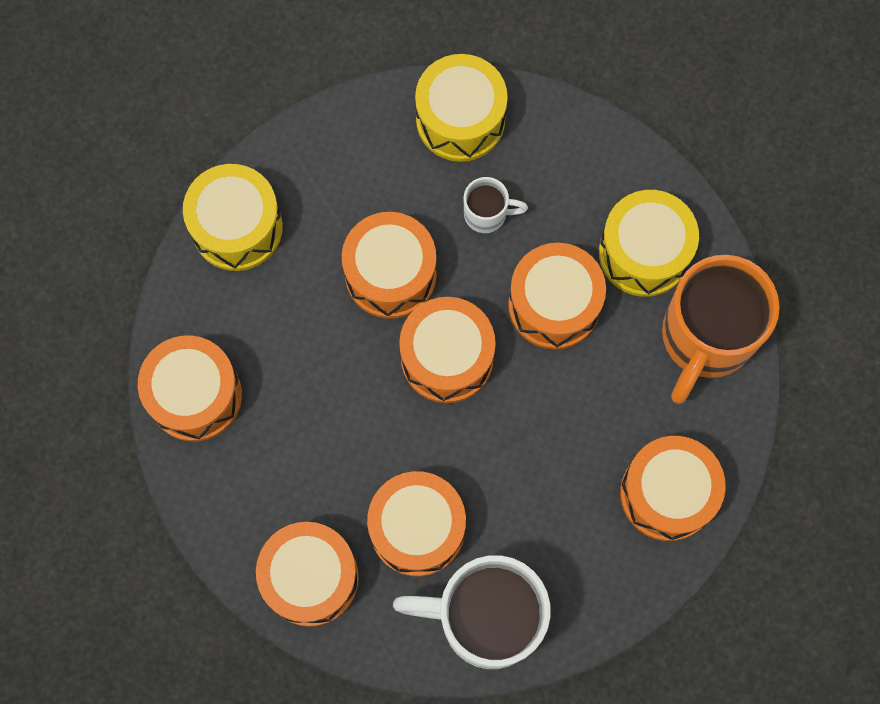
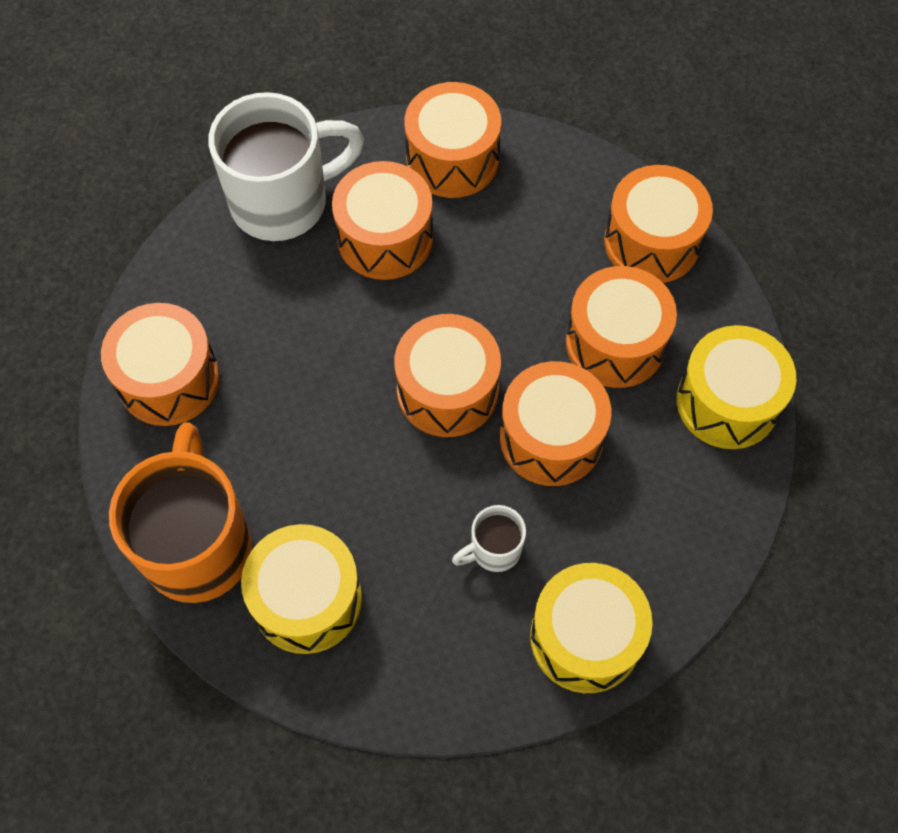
camera: 150 degrees right, 10 degrees down
(554, 305) = (372, 495): orange drum -> orange drum (615, 342)

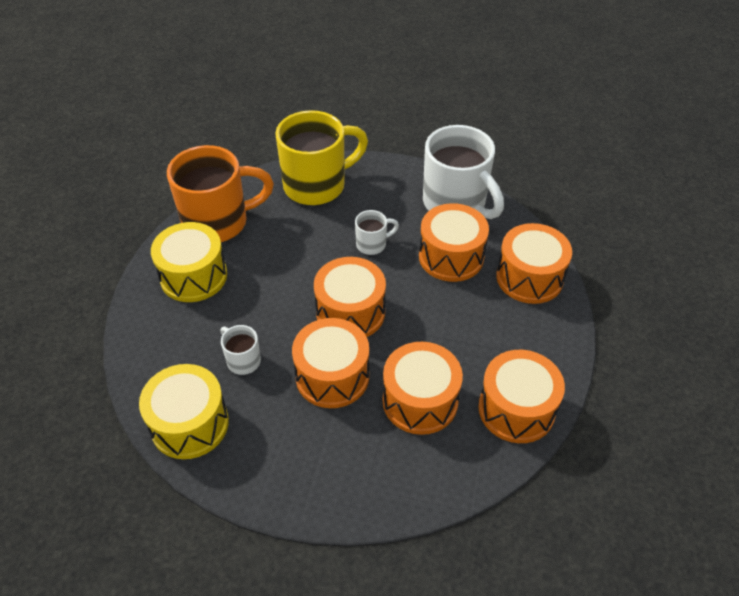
camera: 75 degrees right, 15 degrees down
(169, 379) = (317, 185): orange drum -> yellow mug
(327, 331) = (372, 244): none -> white mug
(727, 402) = (395, 484): yellow drum -> none

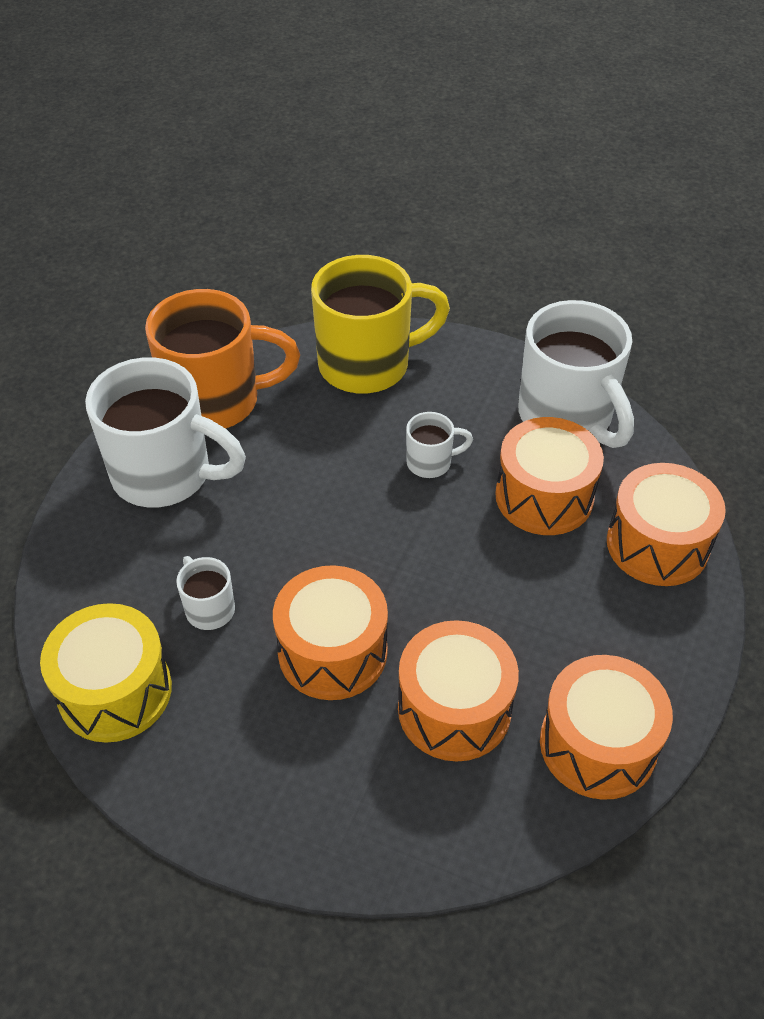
camera: 10 degrees right, 0 degrees up
(193, 276) = (166, 475): yellow drum -> white mug
(350, 312) = (378, 560): orange drum -> none

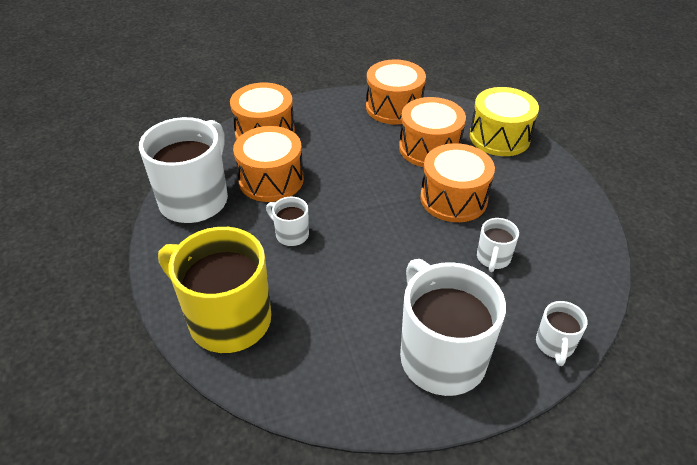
camera: 130 degrees left, 5 degrees down
(70, 565) = (554, 345): none -> white mug
(115, 691) = (578, 259): yellow drum -> yellow drum (499, 137)
(217, 401) = (348, 382): orange mug -> none

